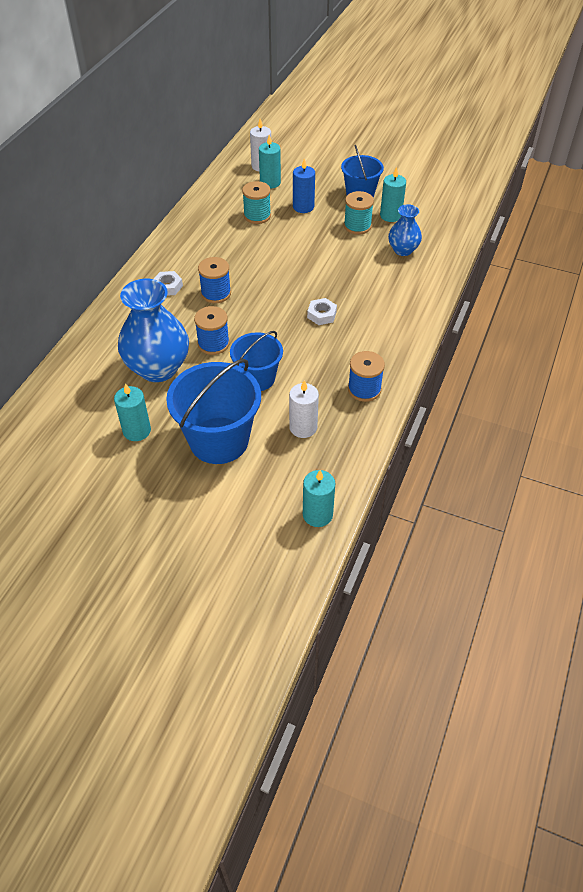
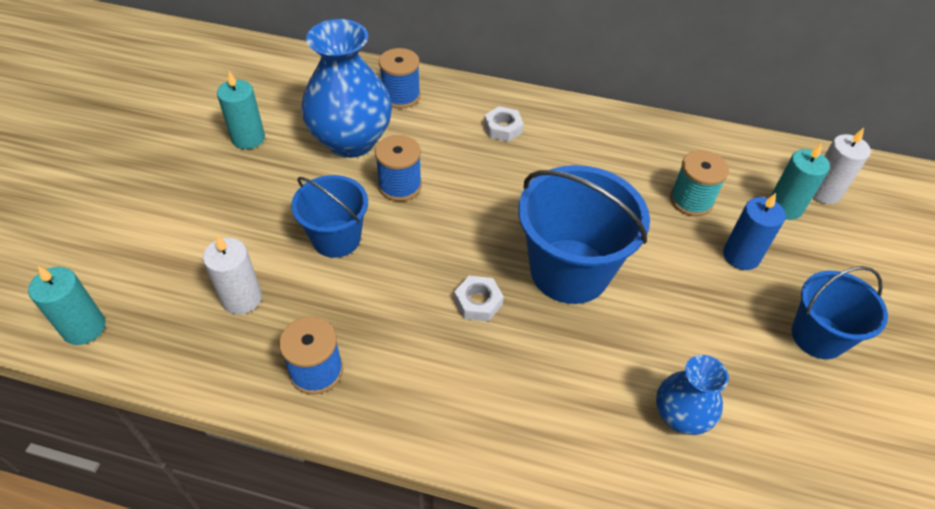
camera: 80 degrees right, 0 degrees up
(216, 293) = (500, 176): blue spool -> blue spool (401, 96)
(219, 440) = (226, 212): blue bucket -> blue bucket (569, 271)
(357, 226) = (722, 337): turquoise spool -> none
(390, 215) = (777, 391): turquoise candle -> none

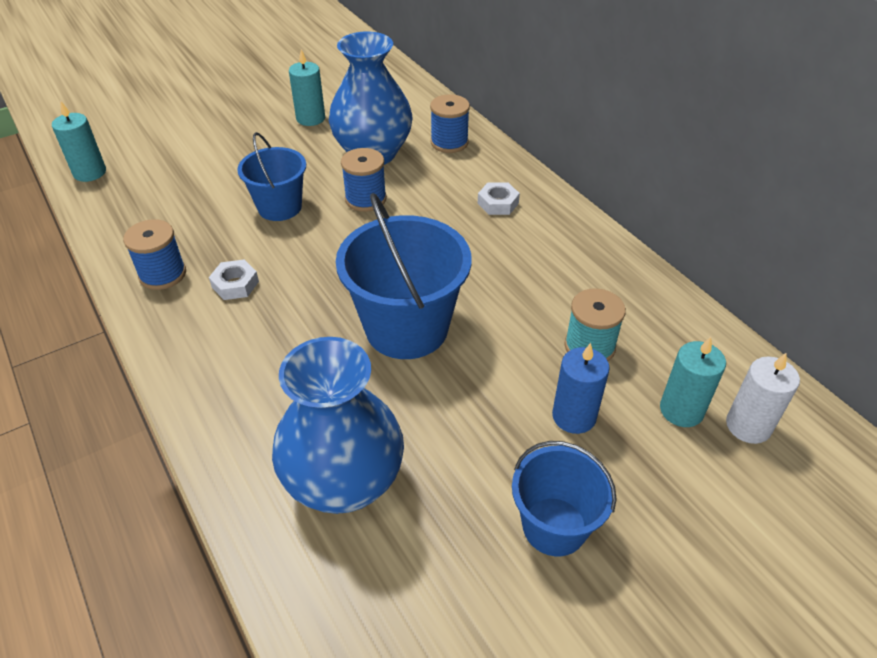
camera: 45 degrees right, 5 degrees down
(242, 298) = (181, 207): white candle -> none
(478, 302) = (312, 303): white nut -> white nut (235, 284)
(680, 416) = (344, 482): blue vase -> blue vase, size x1.82

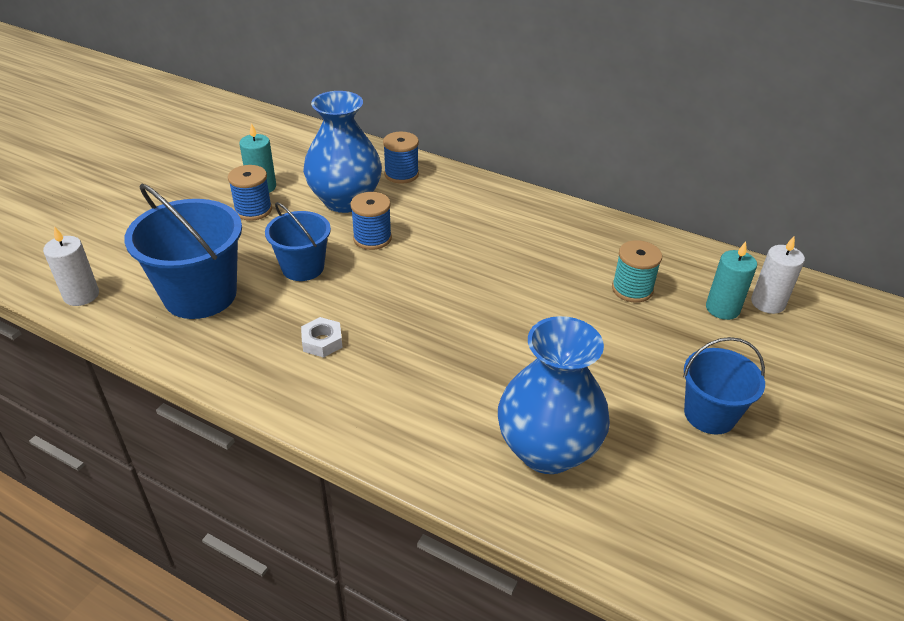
camera: 30 degrees left, 5 degrees down
(90, 173) = (81, 295): turquoise candle -> white candle
(162, 274) = (246, 357): blue spool -> blue spool (253, 210)
(407, 328) = (494, 324): blue bucket -> blue bucket (200, 295)
(498, 203) = (481, 210): white nut -> none
(574, 416) = (661, 339): blue candle -> none

